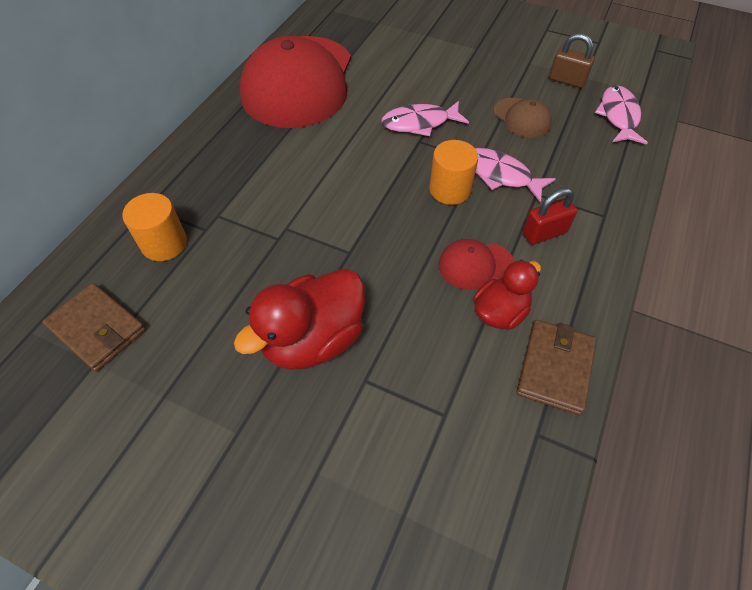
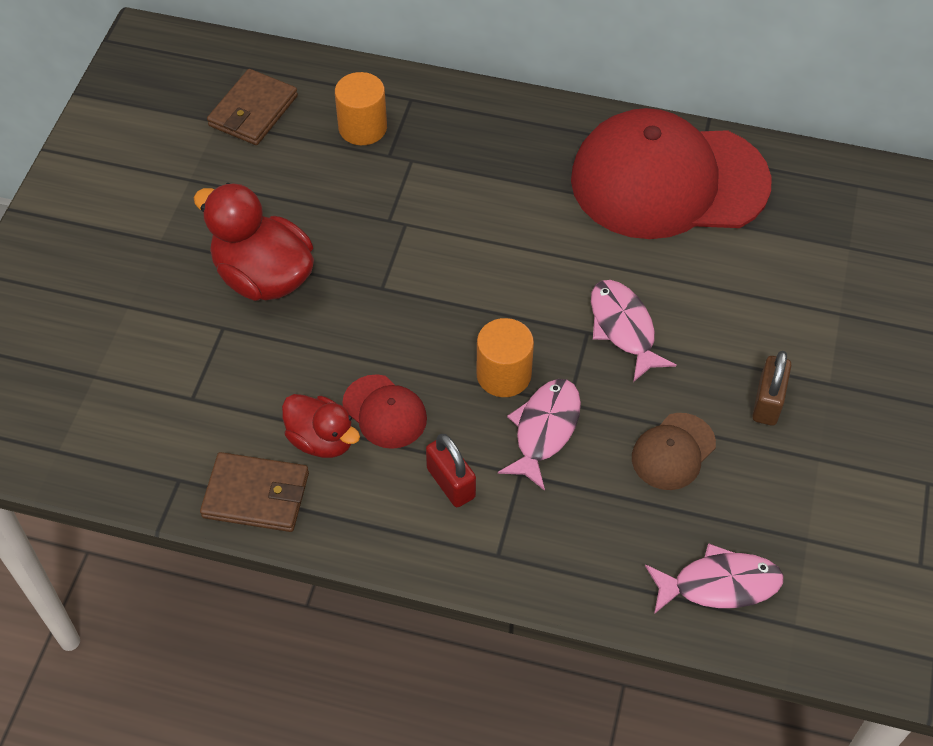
camera: 80 degrees right, 0 degrees up
(476, 265) = (384, 412): red cap -> red cap turned 150 degrees clockwise
(566, 80) = (788, 512): brown padlock -> brown padlock (767, 402)

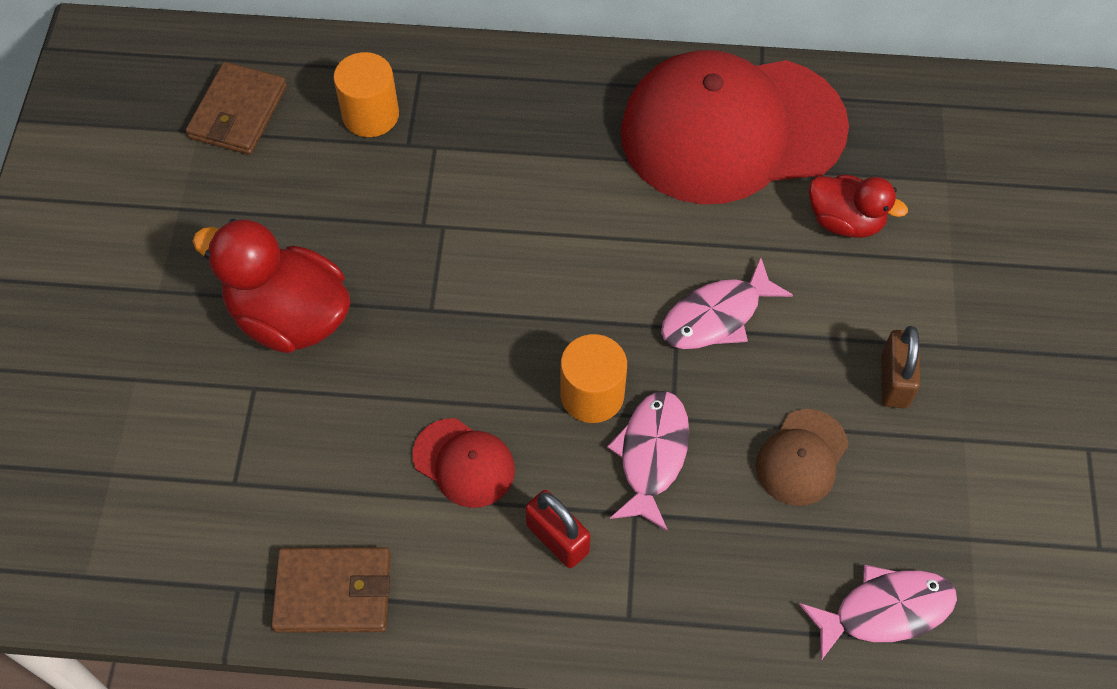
camera: 10 degrees left, 5 degrees up
(322, 440) = (397, 510): red duck -> red duck (845, 221)
(623, 328) = (716, 316): pink fish -> pink fish turned 90 degrees counterclockwise

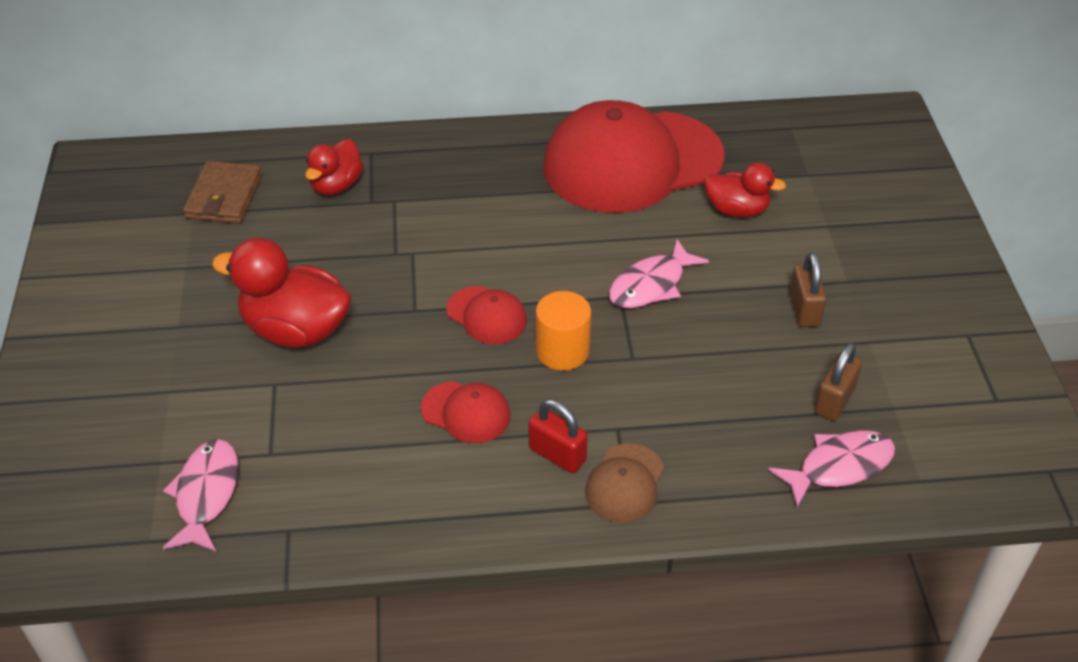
camera: 10 degrees left, 15 degrees down
(333, 592) = (373, 520): brown wallet -> none
(370, 115) = (336, 185): orange cylinder -> red duck
(513, 330) = (487, 315): none -> red cap
(652, 455) = (622, 386): pink fish -> pink fish (206, 494)
(801, 457) = (744, 371): brown cap -> brown cap (625, 483)
(900, 517) = (834, 400): none -> brown padlock

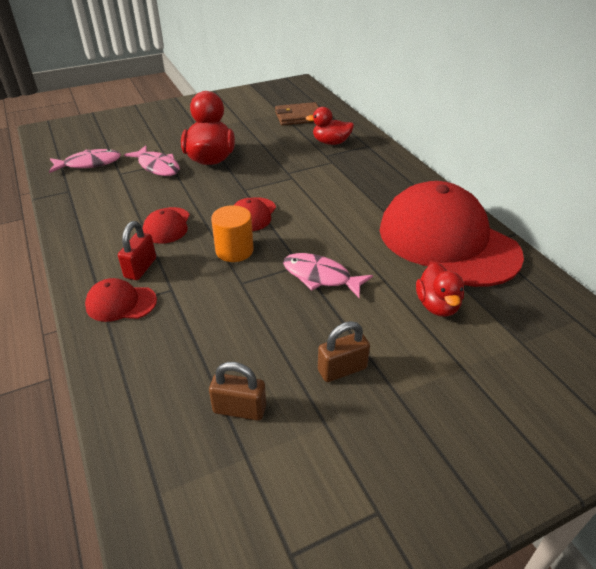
camera: 70 degrees right, 5 degrees down
(625, 483) = (121, 303): brown cap -> red cap
(839, 467) = (162, 425): pink fish -> pink fish (157, 167)

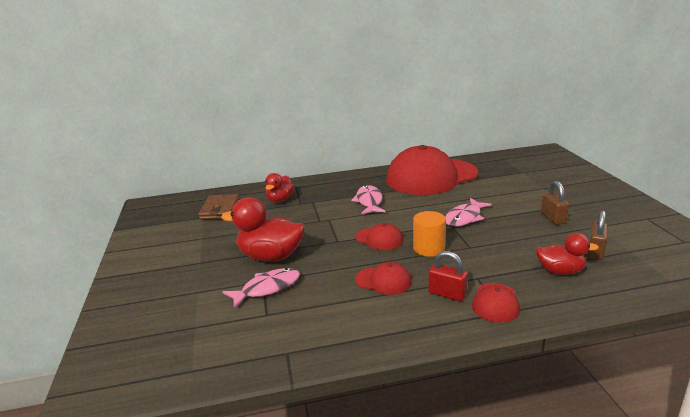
camera: 75 degrees left, 15 degrees down
(89, 164) = (228, 340): pink fish -> pink fish (369, 201)
(437, 306) = (494, 187): red duck -> red duck (560, 271)

